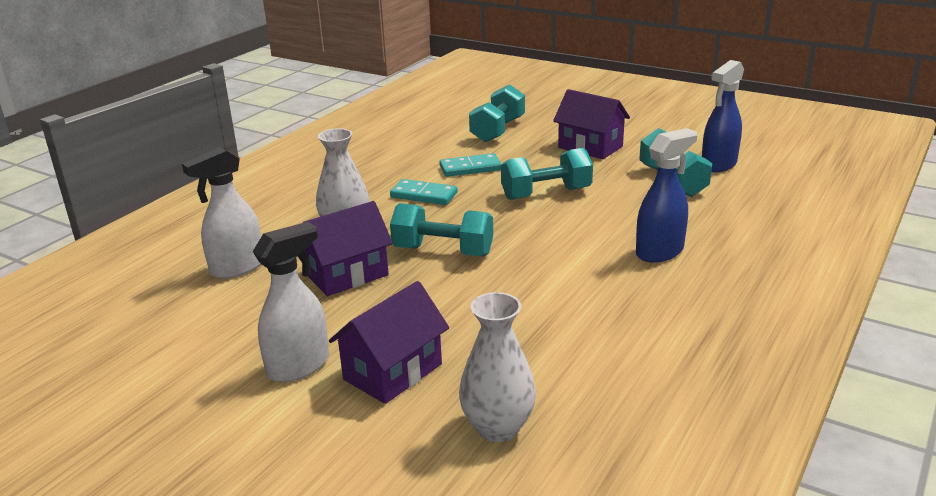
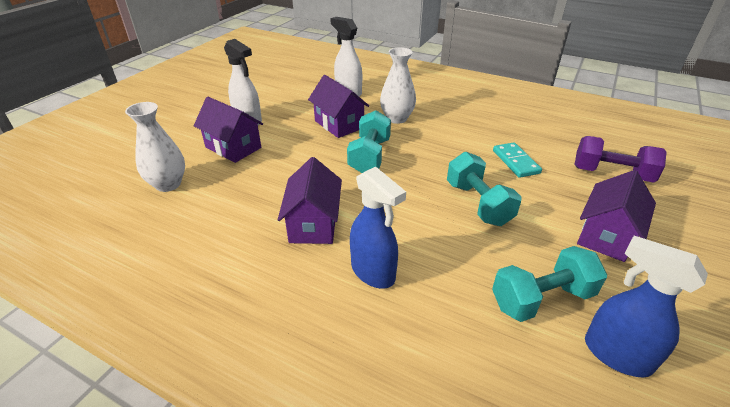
camera: 85 degrees right, 10 degrees up
(423, 195) = (456, 143): turquoise domino -> none
(498, 130) = (611, 174): turquoise dumbbell -> purple dumbbell
(587, 288) = (314, 224): none -> purple house

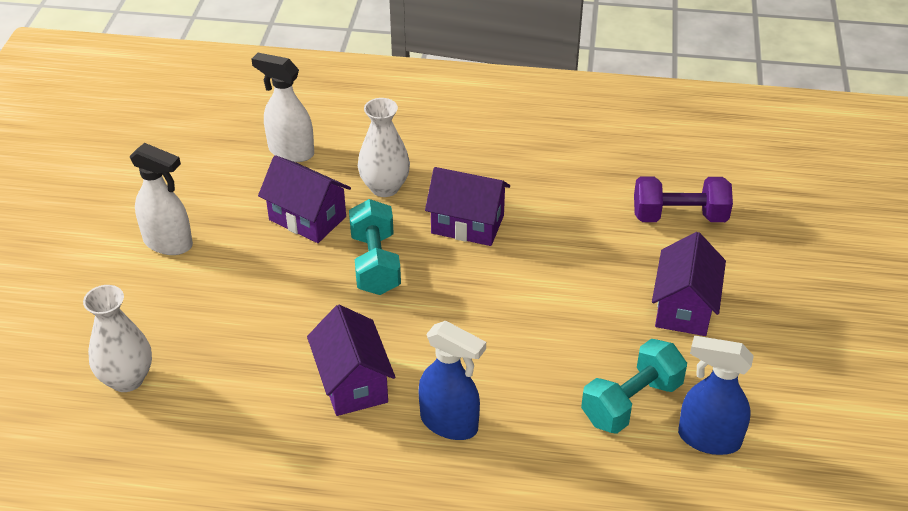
camera: 20 degrees left, 5 degrees up
(233, 147) = (178, 297): purple house -> purple house (467, 224)
(478, 203) = (536, 302): turquoise dumbbell -> none
(515, 162) = (563, 226): turquoise domino -> none

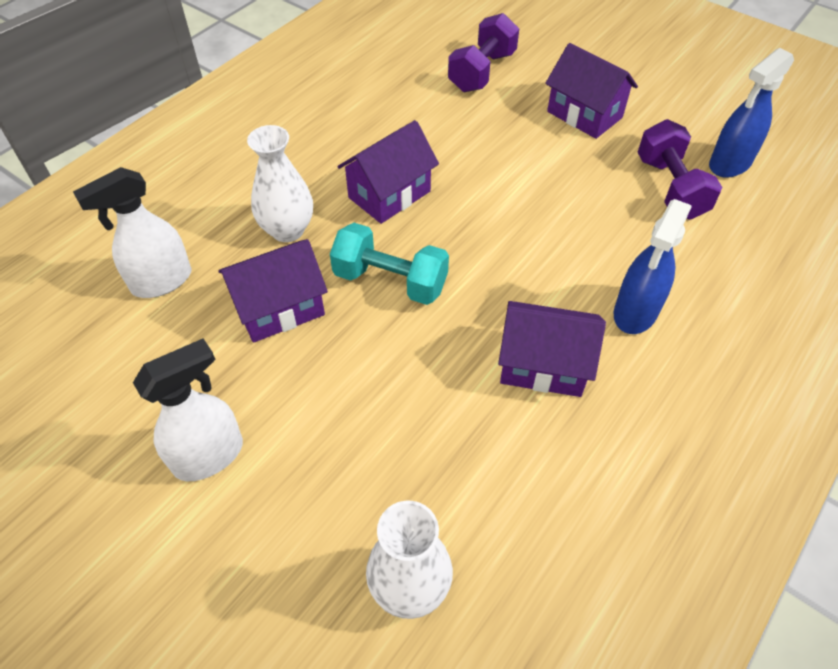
camera: 60 degrees left, 10 degrees up
(449, 423) = (635, 313): blue spray bottle -> blue spray bottle turned 150 degrees clockwise
(631, 402) = (670, 188): turquoise dumbbell -> purple dumbbell

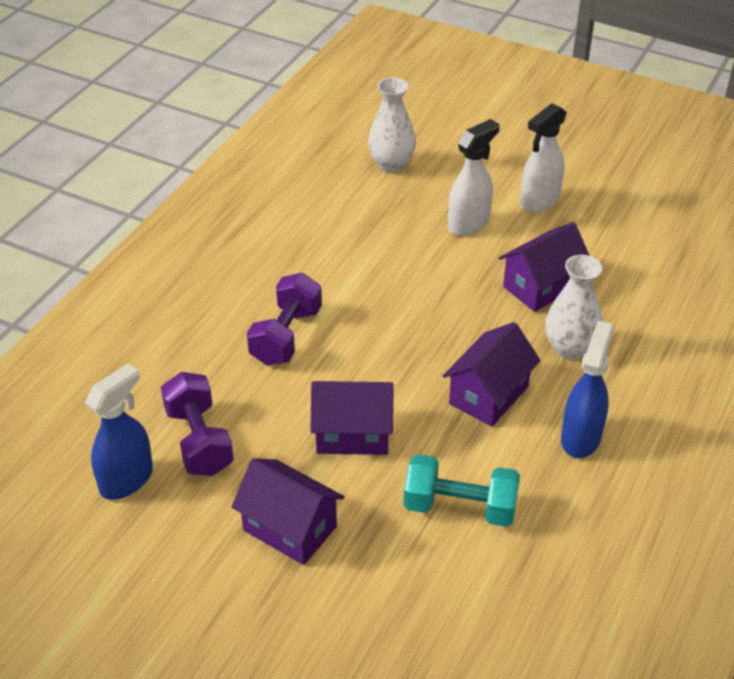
camera: 170 degrees right, 10 degrees down
(161, 281) = (650, 293): white spray bottle -> white spray bottle (469, 223)
(390, 281) = (459, 317): turquoise dumbbell -> turquoise dumbbell (460, 507)
(482, 72) = (429, 584): purple dumbbell -> purple dumbbell (286, 336)
(543, 365) = (322, 274): purple house -> purple house (352, 434)
(635, 313) = (248, 319): blue spray bottle -> blue spray bottle (581, 437)

